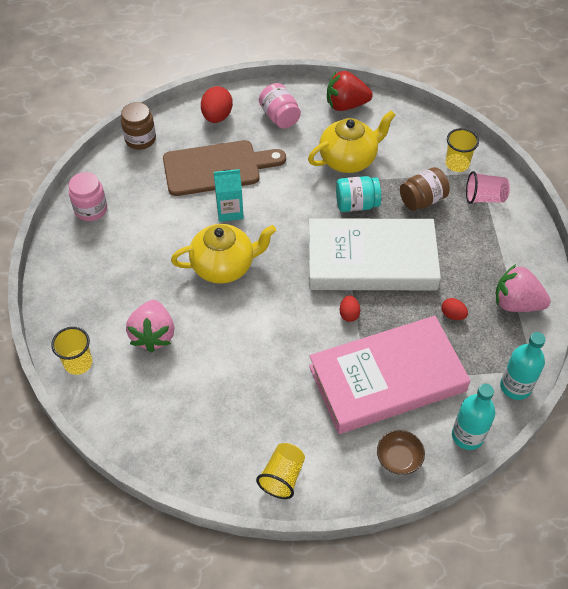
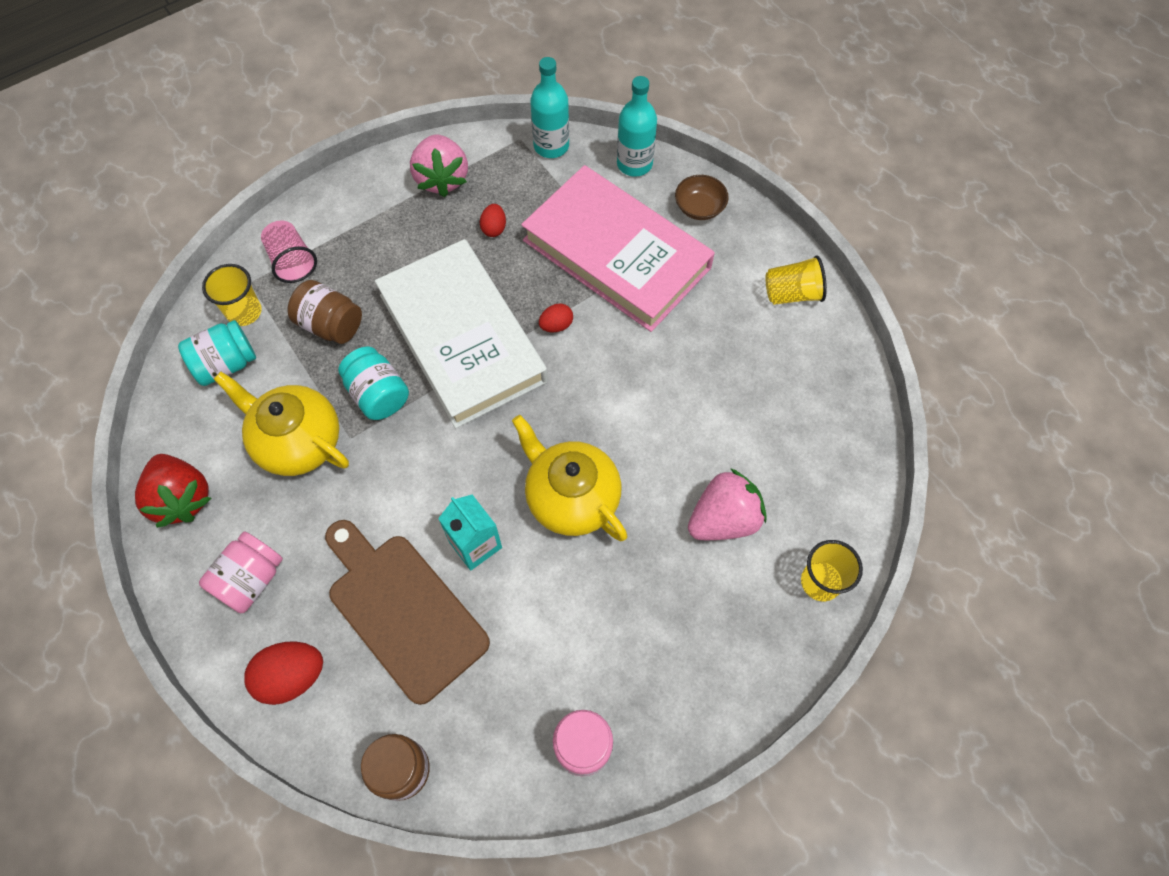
camera: 120 degrees left, 10 degrees up
(423, 145) = (226, 364): none -> turquoise jar

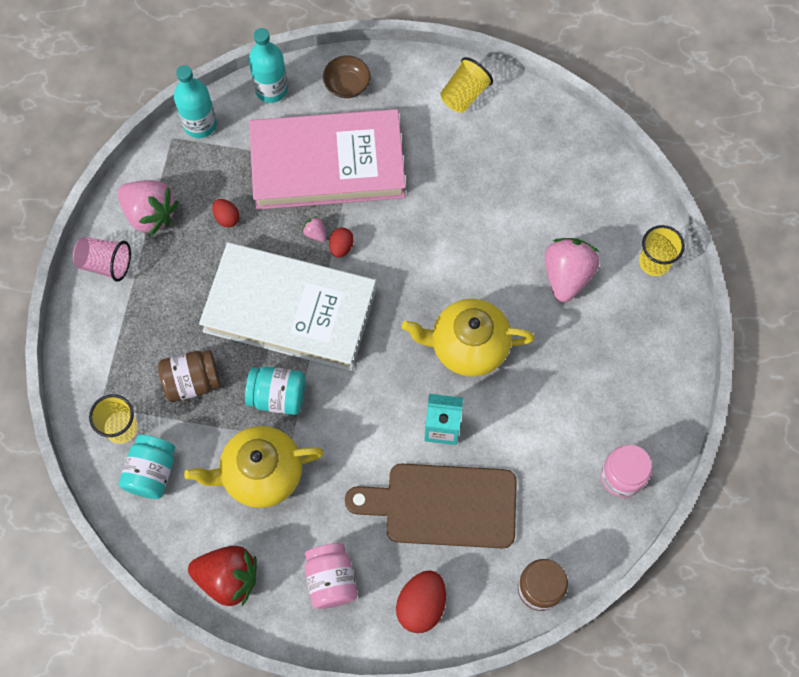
camera: 45 degrees left, 5 degrees up
(292, 261) = (113, 364): pink cup -> pink cup (106, 264)
(548, 297) = (315, 233): none -> pink strawberry

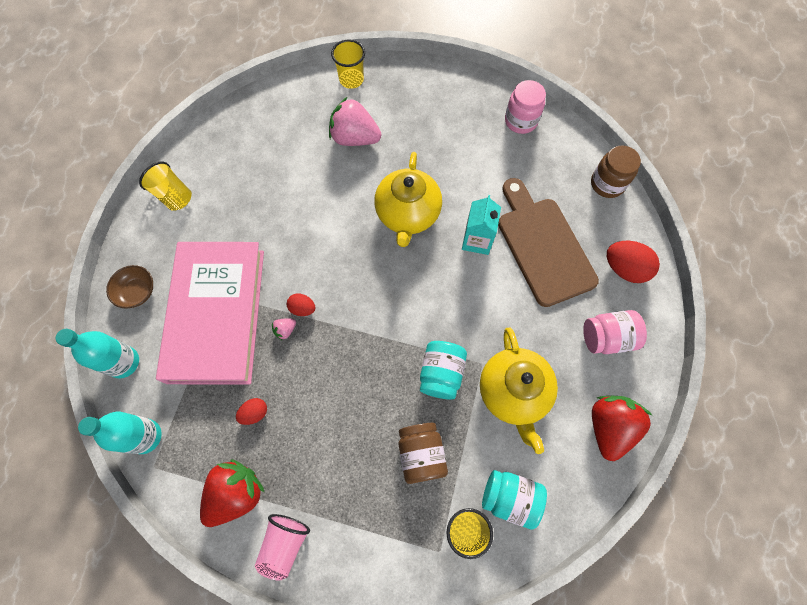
camera: 85 degrees left, 0 degrees up
(150, 214) = (236, 493): pink strawberry -> red strawberry
(290, 310) = (358, 358): white book -> none
(442, 505) = (543, 246): brown cutting board -> brown cutting board turned 150 degrees clockwise

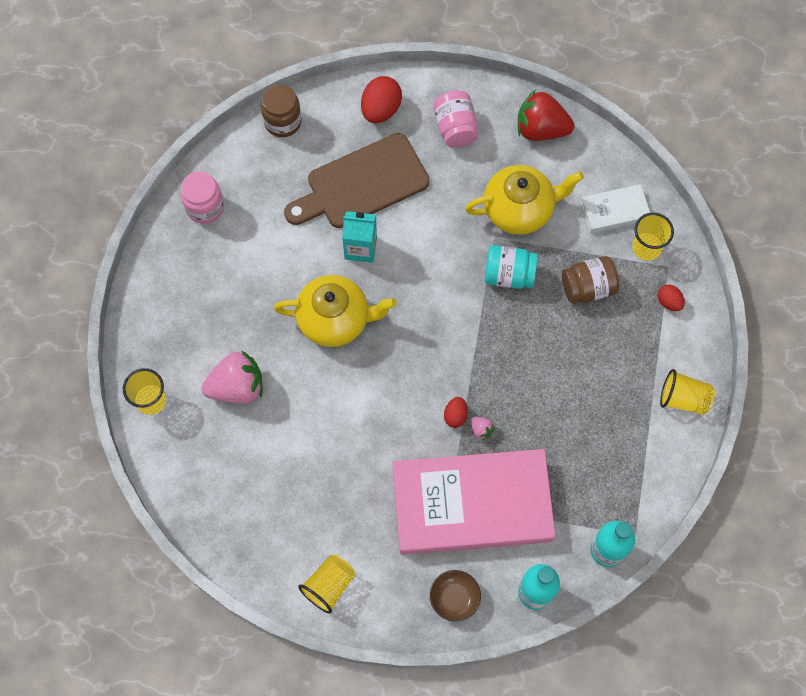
camera: 95 degrees left, 0 degrees up
(236, 493) = (647, 450): red strawberry -> none
(254, 413) = (570, 446): red egg -> red egg (669, 302)
(284, 544) = (683, 399): pink cup -> yellow cup
(354, 138) = (237, 387): pink strawberry -> pink strawberry turned 120 degrees counterclockwise
(510, 498) = (614, 211): turquoise jar -> white book

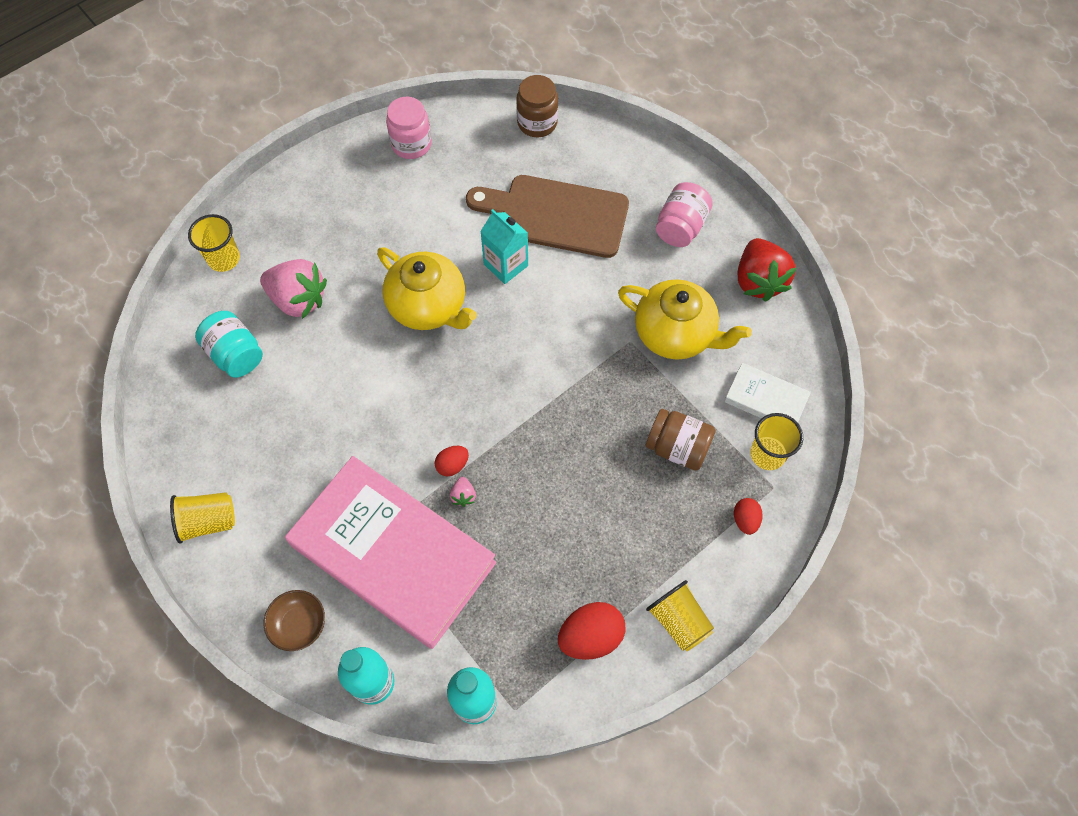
camera: 40 degrees right, 5 degrees down
(381, 109) = (628, 168): red egg -> red egg (590, 636)
(509, 275) = (614, 382): turquoise jar -> turquoise jar (235, 354)
(541, 129) = (758, 281): red strawberry -> red strawberry turned 150 degrees counterclockwise

